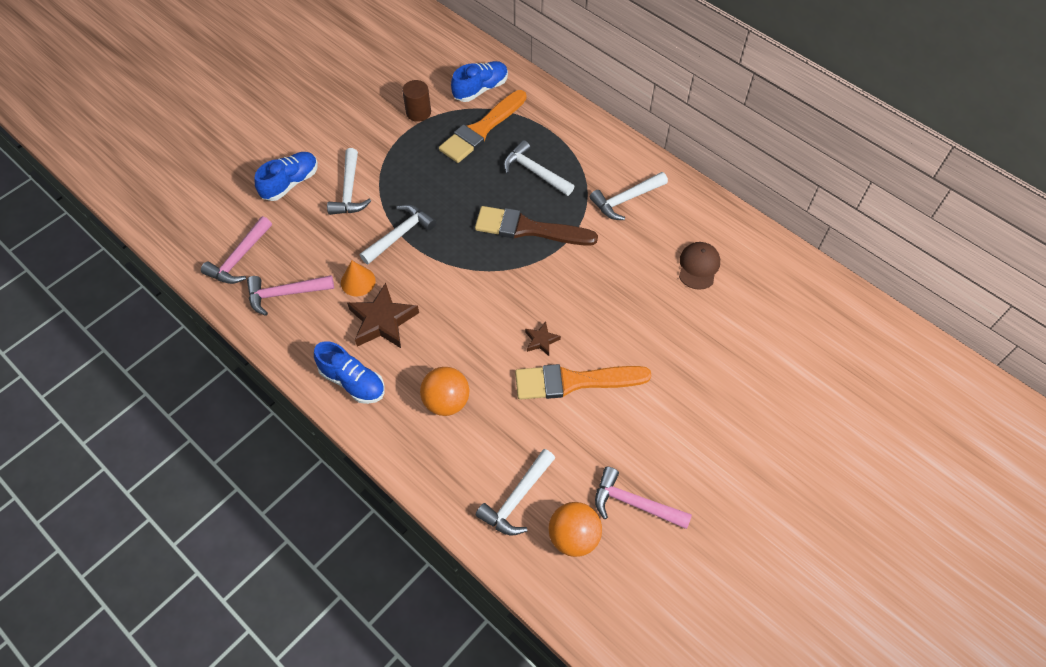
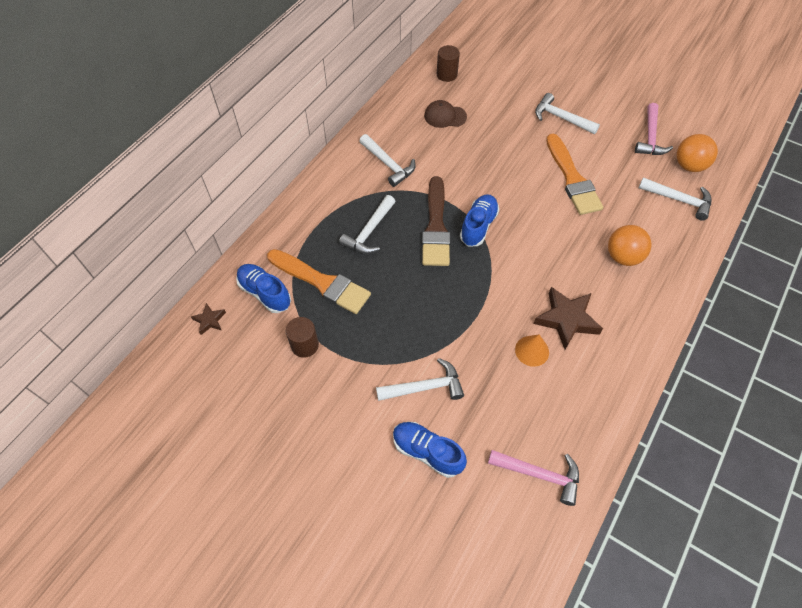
camera: 100 degrees left, 0 degrees up
(285, 294) = (566, 413): pink hammer -> none
(353, 381) = (633, 329): blue shoe -> blue shoe (478, 226)
(400, 235) = (468, 327): white hammer -> white hammer (561, 118)
(541, 340) = (544, 203): brown star -> brown star (209, 320)
(777, 282) = (447, 74): none -> brown cylinder

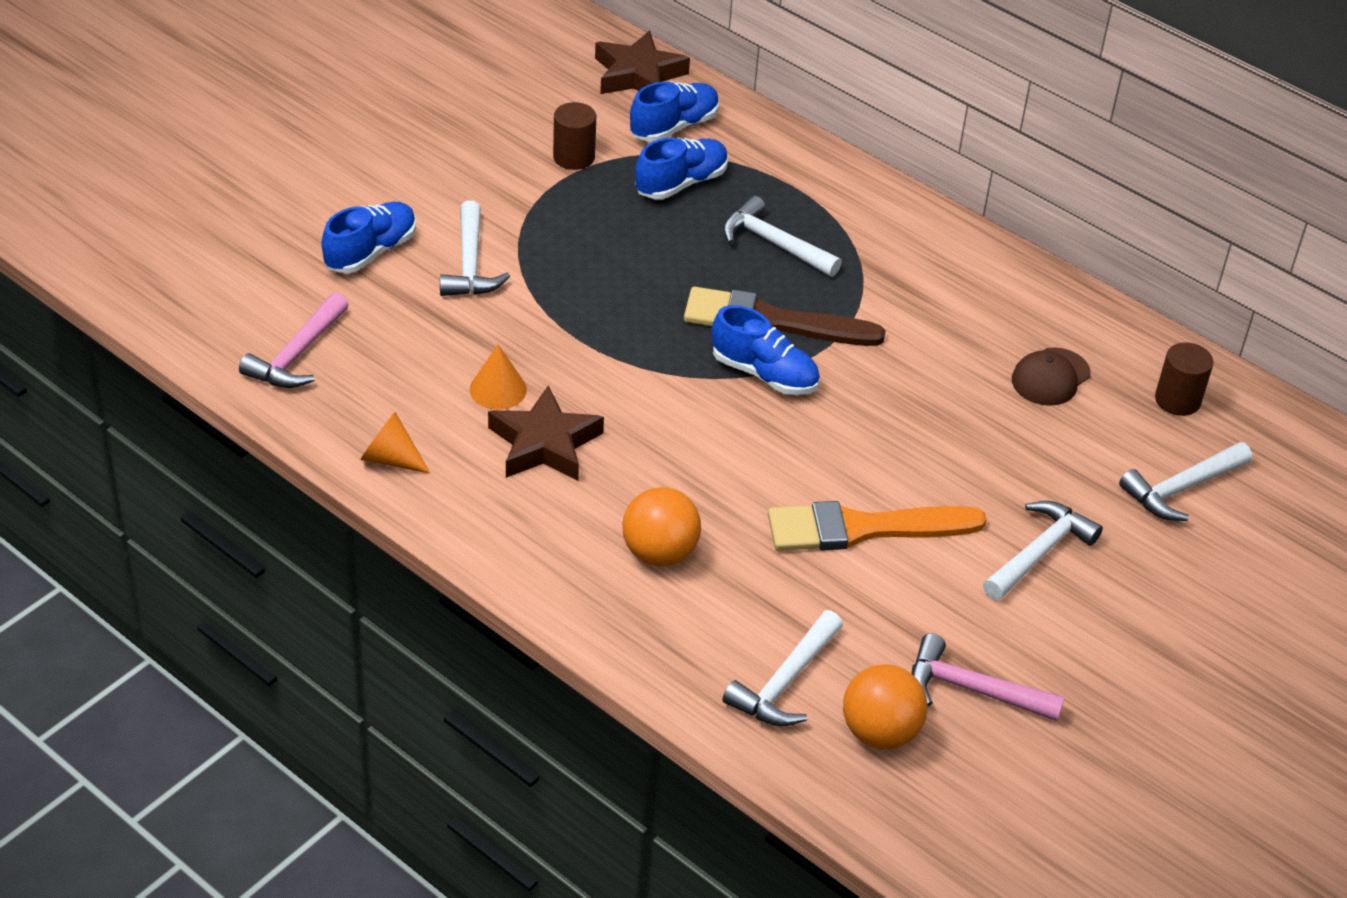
camera: 95 degrees right, 15 degrees down
(209, 320) = (638, 75): brown star -> brown star, size x1.97
(322, 282) = (681, 183): orange brush -> blue shoe
(388, 164) = (926, 284): white hammer -> white hammer (1181, 488)
(445, 116) = (1050, 377): brown cap -> brown cap turned 150 degrees counterclockwise
(608, 397) = (391, 459): none -> orange cone

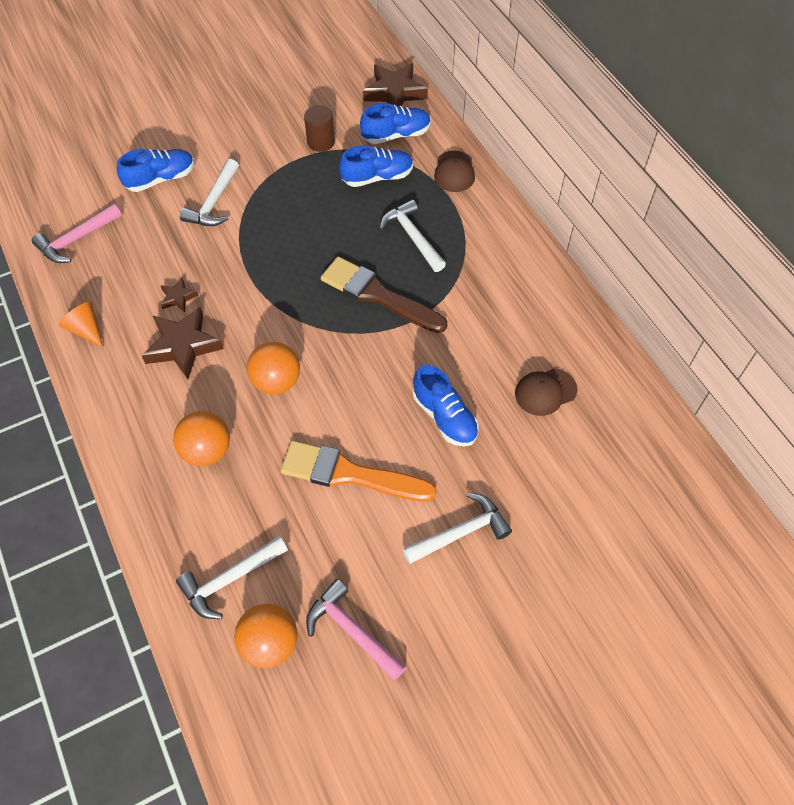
camera: 25 degrees right, 15 degrees up
(498, 389) = (178, 297): orange cone -> brown star
(700, 452) = (276, 381): none -> orange ball
(764, 374) = (351, 334): blue shoe -> blue shoe (444, 417)
(781, 155) = (454, 172): none -> brown cap
(1177, 400) = (628, 437): brown cylinder -> none
(1181, 488) = (593, 512): white hammer -> none

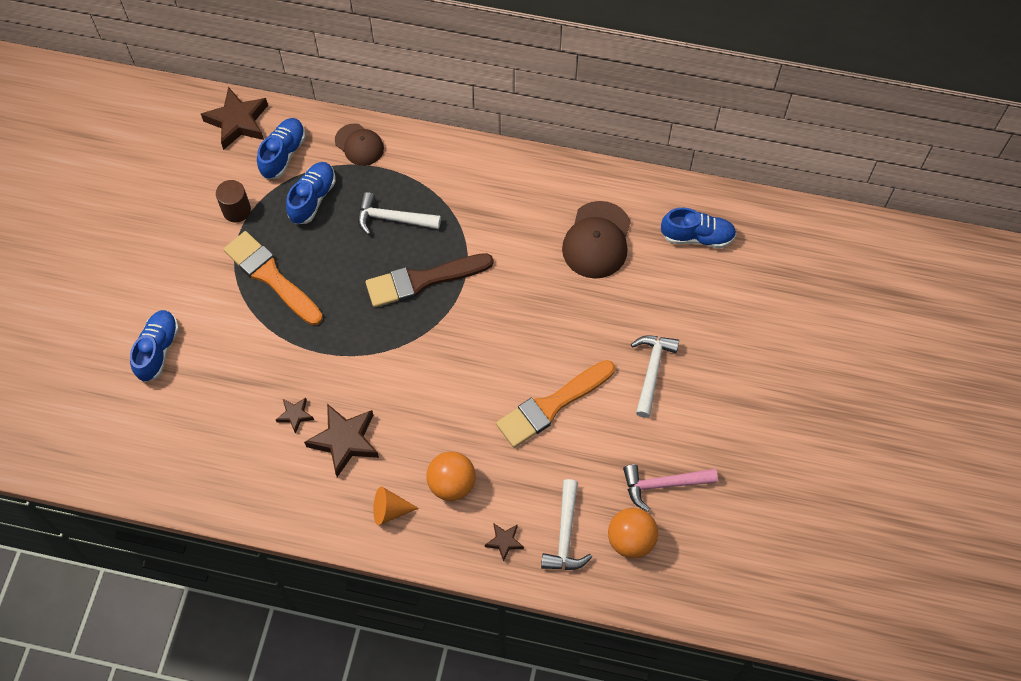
camera: 50 degrees left, 5 degrees up
(76, 239) = (162, 453): pink hammer -> none
(86, 329) = (263, 500): orange cone -> orange cone (390, 510)
(183, 533) = (504, 541): none -> brown star
(214, 203) = (223, 328): white hammer -> none
(276, 381) = (435, 399): orange ball -> none
(285, 199) = (271, 276): none -> orange brush
(444, 417) = (561, 315): blue shoe -> blue shoe (697, 236)
(545, 392) = (597, 240): brown cap -> brown cap, size x1.58

